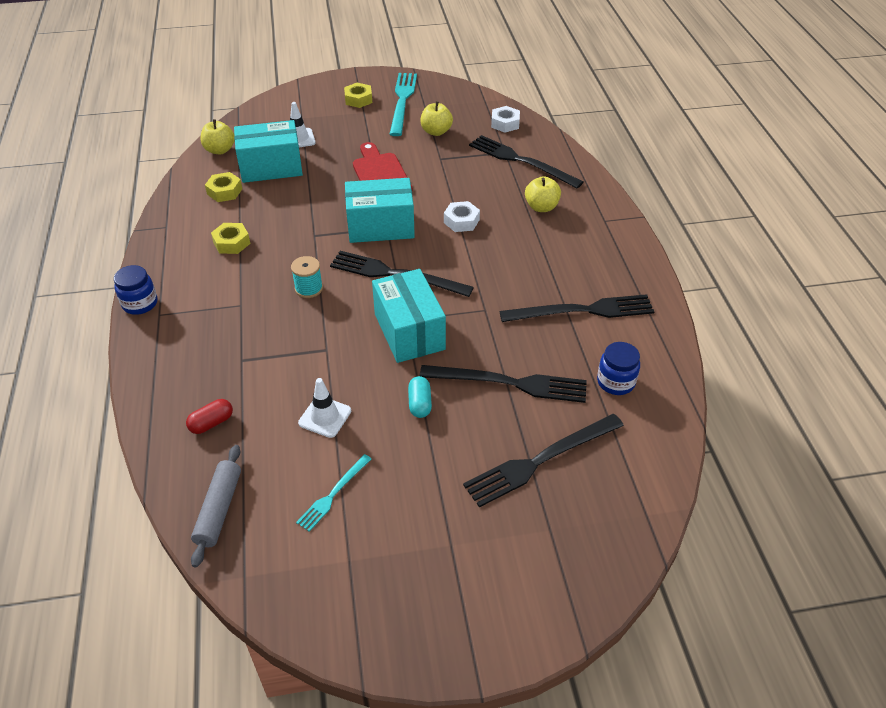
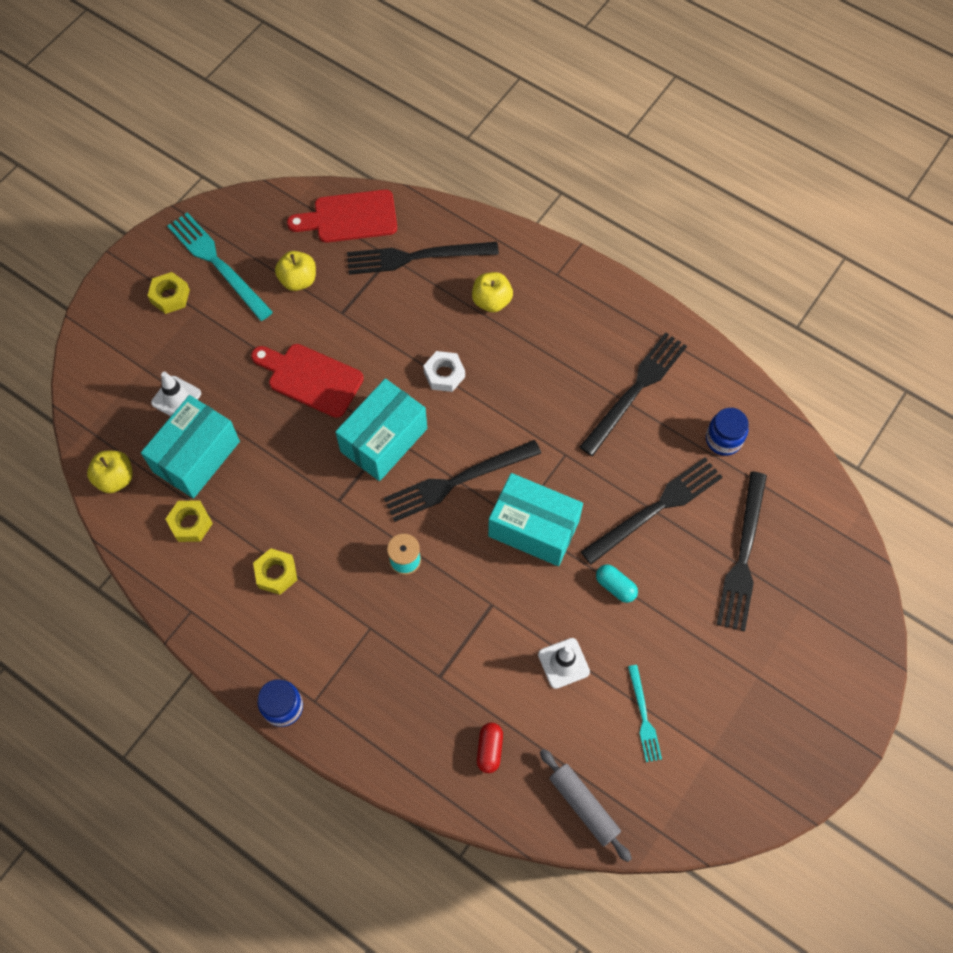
camera: 45 degrees left, 20 degrees up
(505, 123) = (350, 217): white nut -> red cutting board

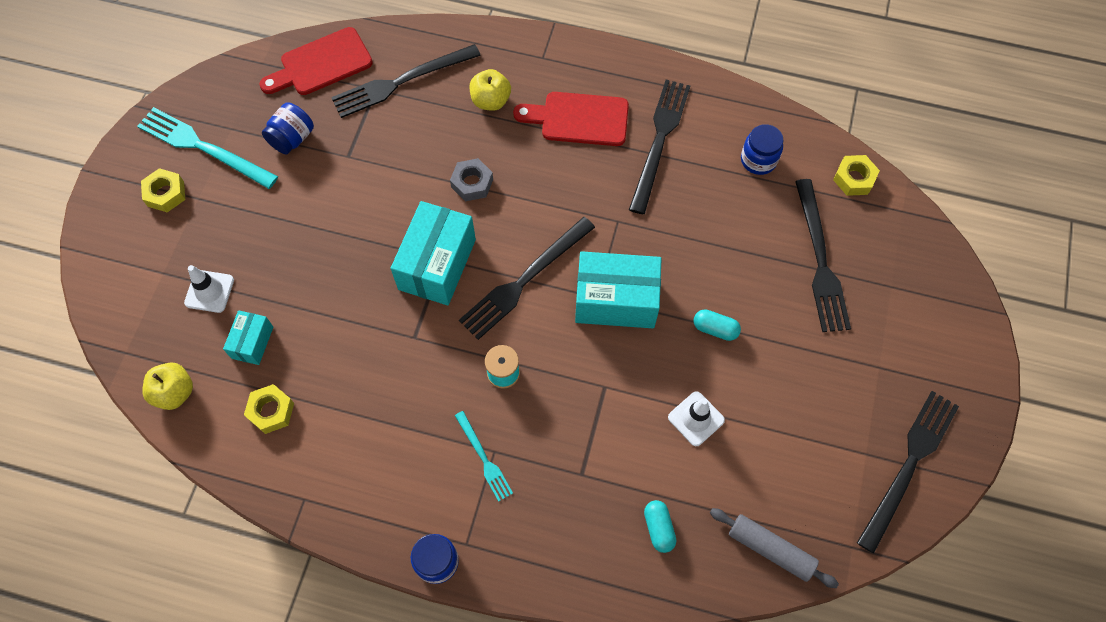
camera: 20 degrees left, 0 degrees up
(196, 456) = (252, 342): turquoise box -> turquoise box, size x0.53
(276, 573) = (379, 431): yellow nut -> yellow nut (854, 179)
(298, 280) = (292, 138): yellow apple -> blue jar
(311, 378) = (341, 229): red cutting board -> red cutting board (579, 119)
(444, 374) = (472, 183): white nut -> grey nut
(489, 749) = (658, 528): red capsule -> turquoise capsule
(644, 716) = (791, 442): turquoise fork -> turquoise fork (484, 458)
(656, 508) = (722, 243): black fork -> black fork (909, 465)

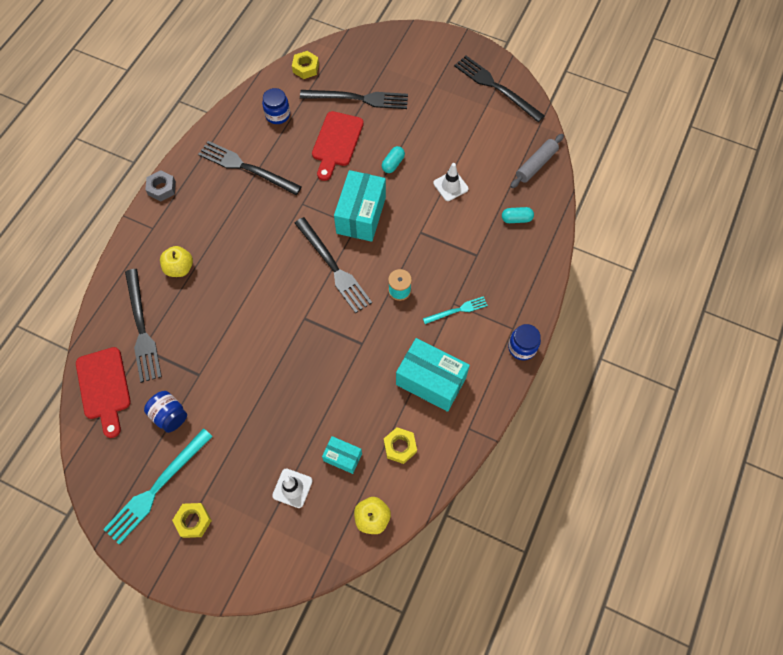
camera: 80 degrees left, 0 degrees up
(437, 264) = (308, 322): turquoise box -> turquoise box (431, 381)
(472, 183) = (247, 290): grey nut -> grey nut (162, 188)
(579, 119) = (213, 213): red cutting board -> red cutting board (336, 142)

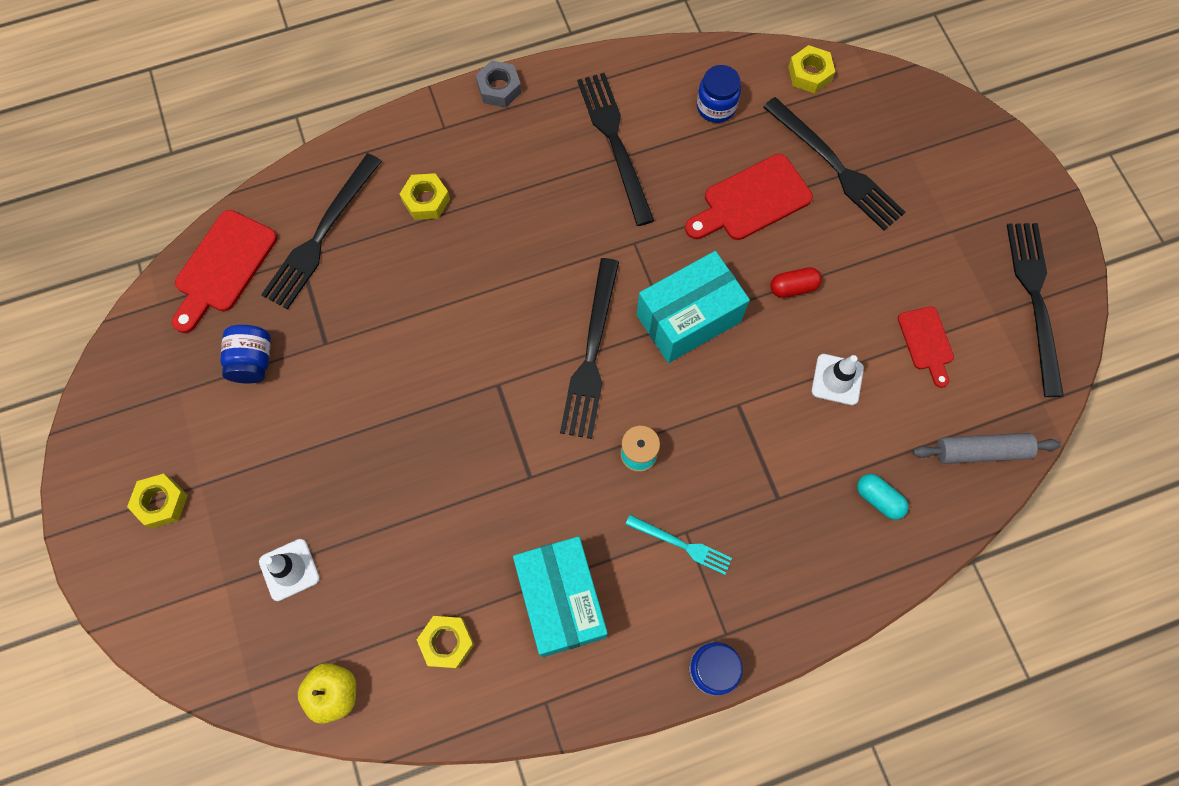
camera: 45 degrees right, 5 degrees up
(157, 488) = (164, 429): turquoise fork -> none
(179, 268) = (426, 200): yellow apple -> yellow nut
(342, 457) = (374, 590): turquoise box -> none
(393, 164) = (793, 287): turquoise capsule -> red capsule
(471, 140) = (926, 342): none -> red cutting board

